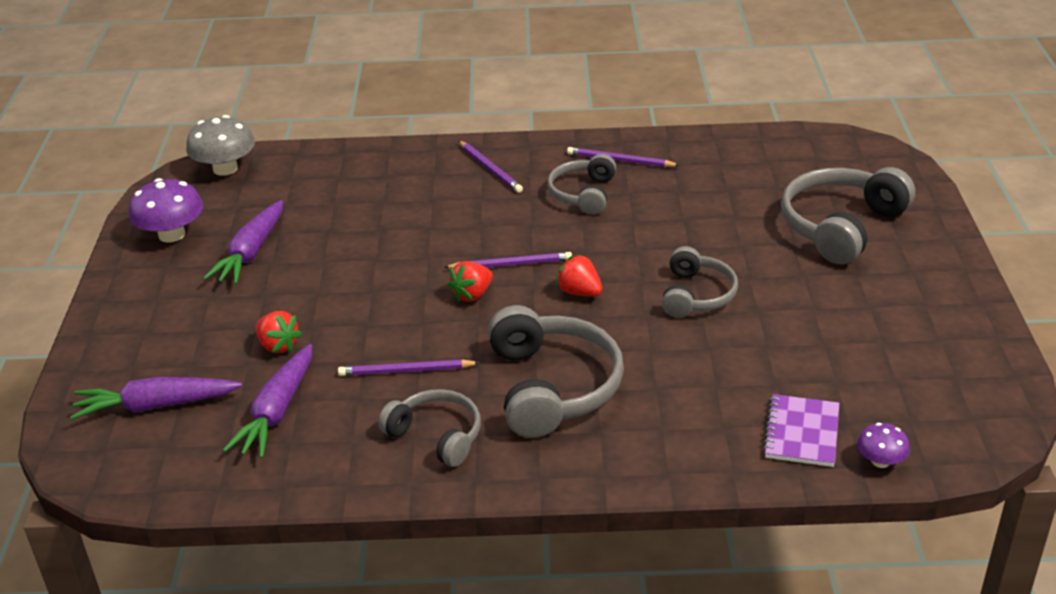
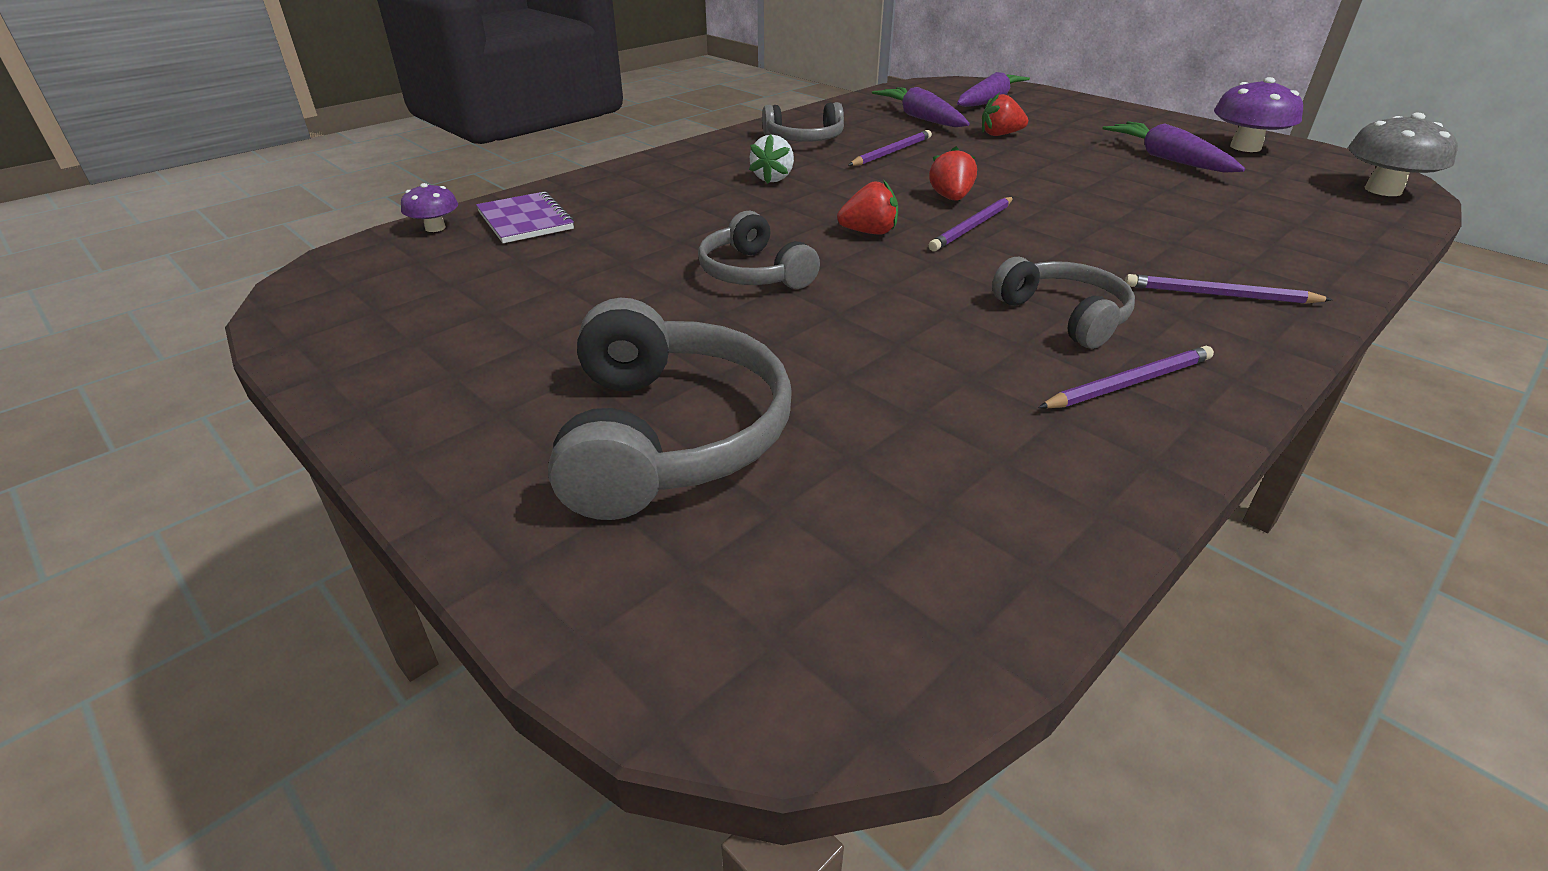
camera: 135 degrees right, 0 degrees up
(553, 387) = (773, 178): grey headphones -> white strawberry

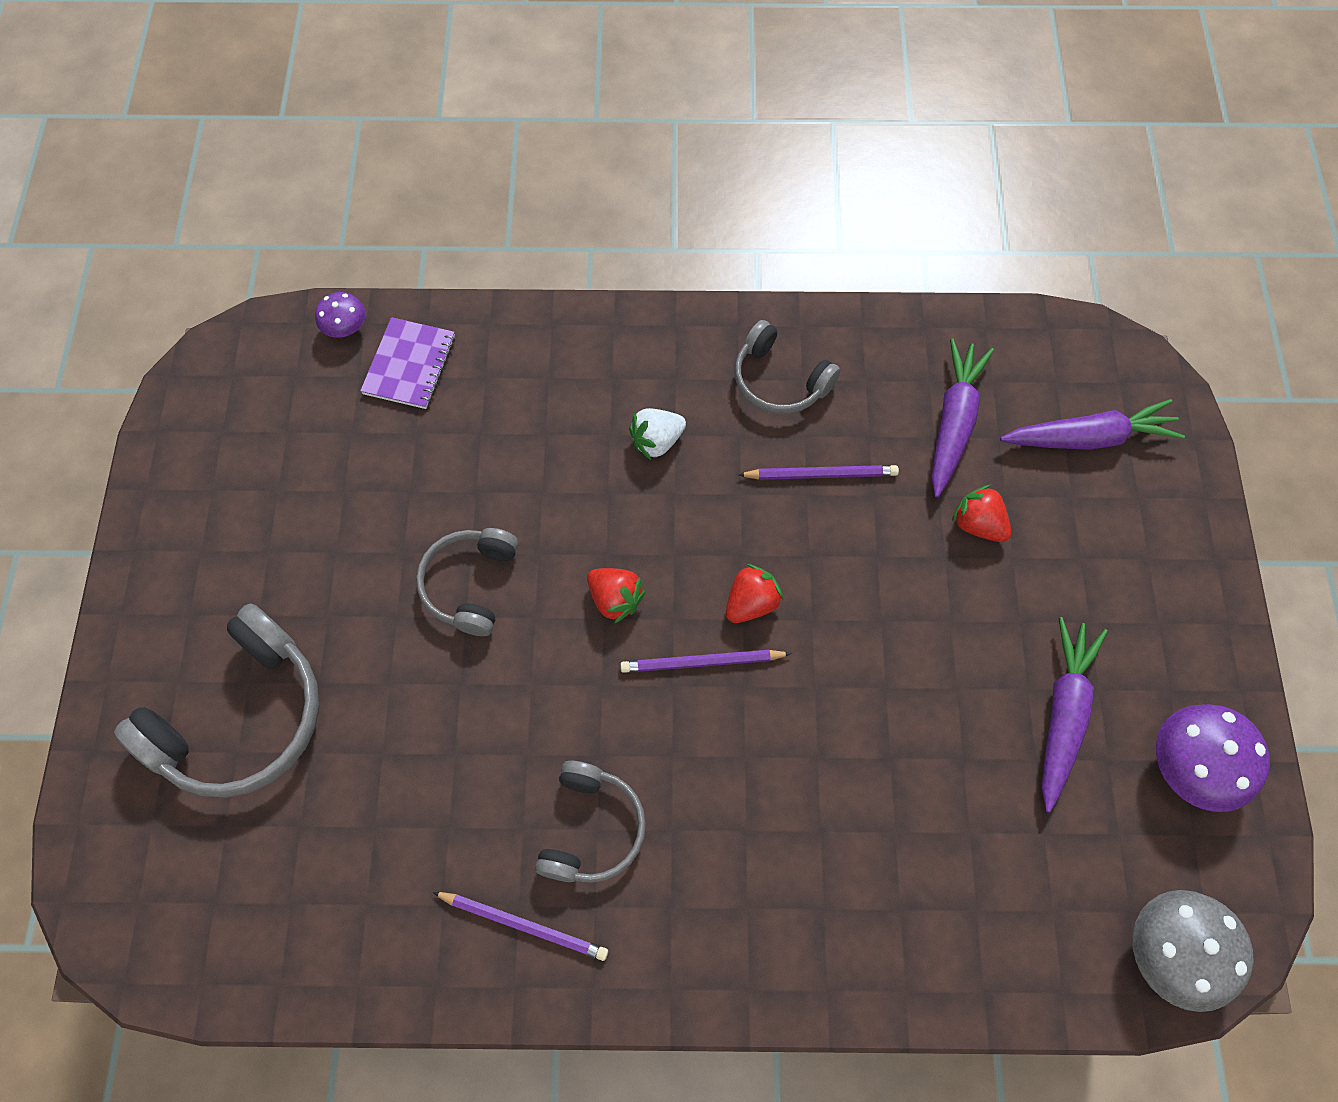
camera: 45 degrees right, 30 degrees up
(1219, 295) = (734, 916): purple pencil -> none

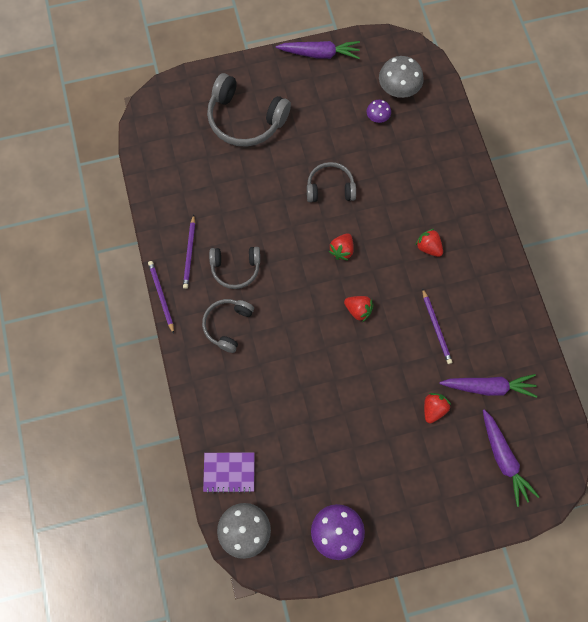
camera: 75 degrees right, 5 degrees up
(299, 397) = (398, 88): none -> grey mushroom
(345, 327) = (441, 94): purple mushroom -> purple mushroom (377, 117)
(410, 365) = (431, 128): purple notebook -> purple notebook (229, 472)
(657, 441) = (428, 247): white strawberry -> red strawberry
(701, 662) = (322, 295): purple pencil -> purple pencil (161, 296)
(779, 381) = (482, 296): grey headphones -> grey headphones (227, 325)
(1062, 714) = (345, 465): purple carrot -> purple carrot (320, 54)

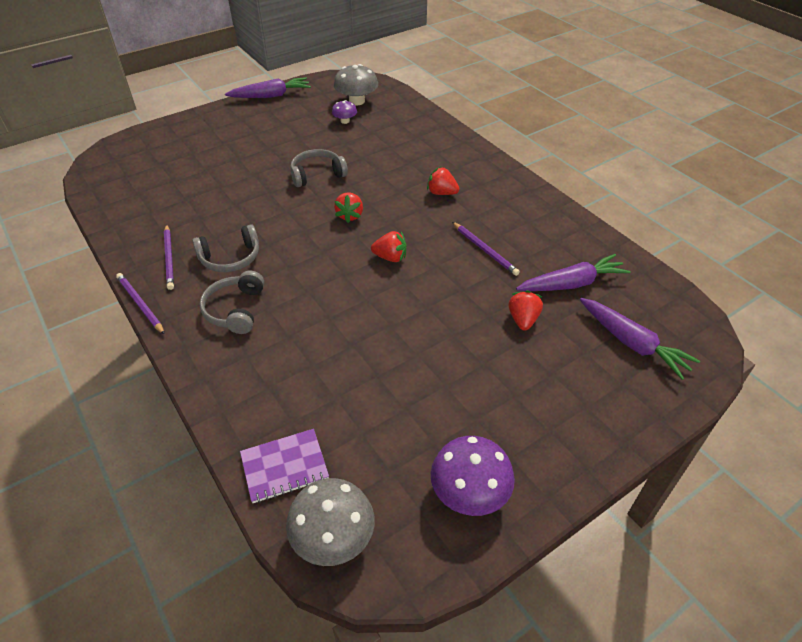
camera: 20 degrees left, 25 degrees down
(245, 120) = (208, 148): grey headphones -> none

